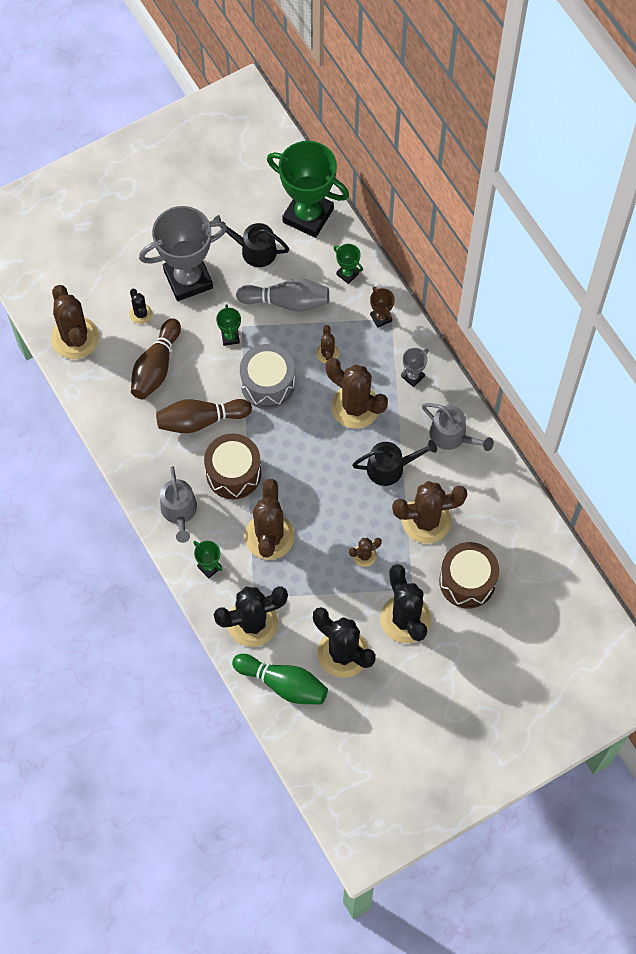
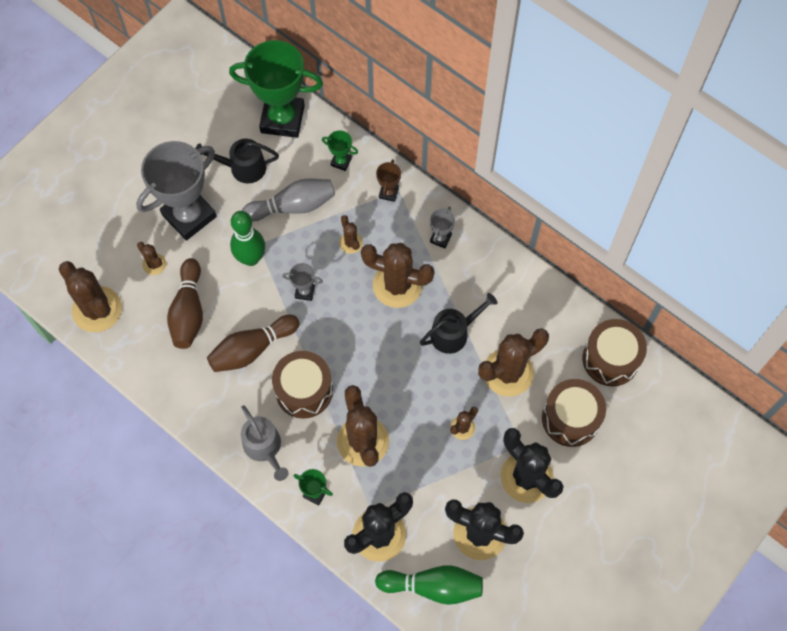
camera: 20 degrees left, 0 degrees up
(140, 313) = (154, 264): black cactus -> brown cactus
(230, 337) = (251, 258): green trophy -> green bowling pin
(268, 384) = (304, 292): grey drum -> grey trophy
(381, 318) = (388, 193): brown trophy -> brown trophy turned 60 degrees clockwise
(452, 436) = (500, 283): grey watering can -> none
(527, 541) = (610, 359): none -> brown drum

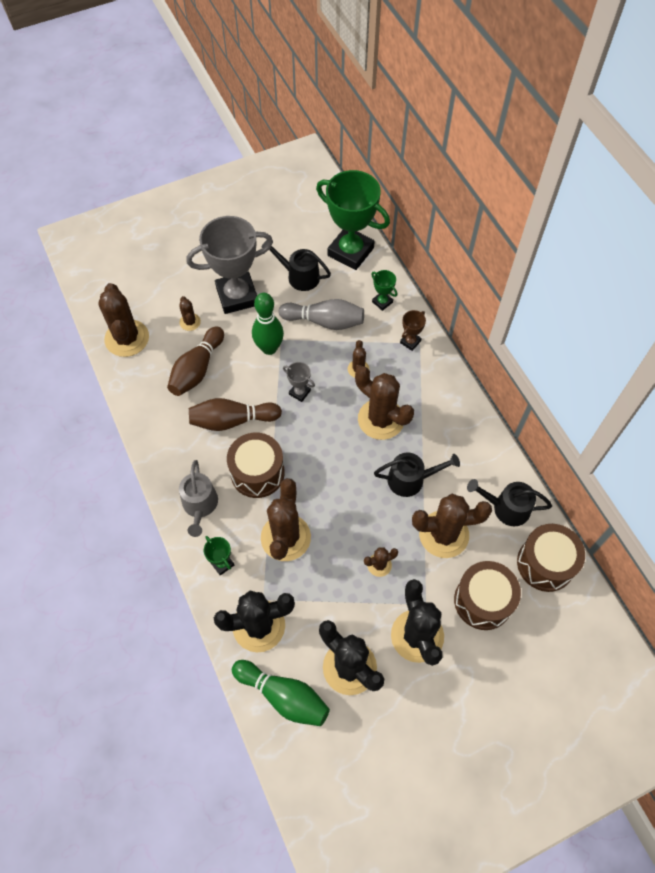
camera: 25 degrees right, 5 degrees down
(440, 238) = (437, 396): grey trophy -> none
(553, 322) = (506, 508): none -> black watering can

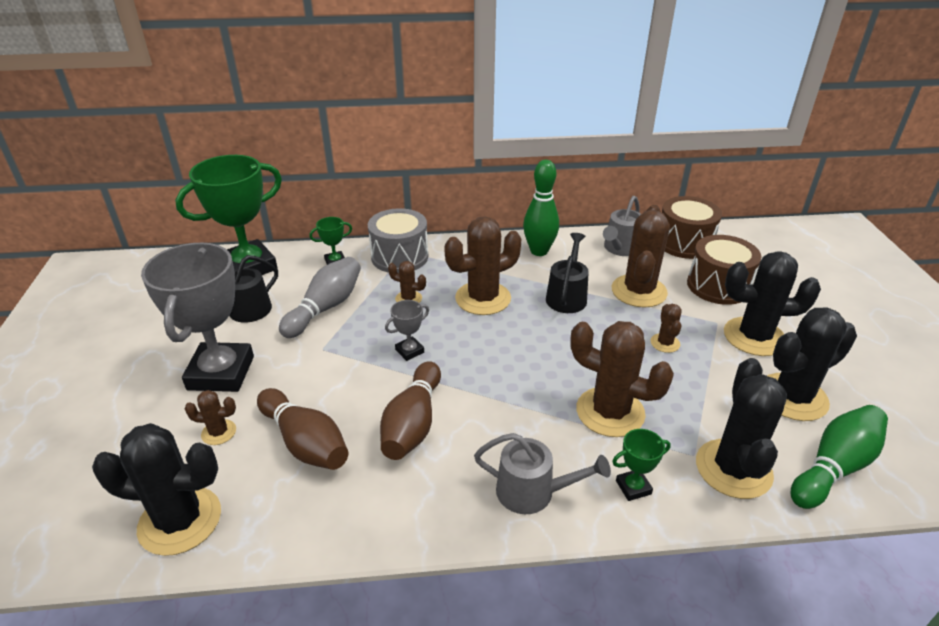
camera: 70 degrees left, 25 degrees down
(127, 338) = (180, 520): brown cactus -> black cactus
(257, 473) = (506, 417): brown drum -> none
(269, 348) = (326, 362): green bowling pin -> green bowling pin (539, 251)
(410, 342) = (399, 257): brown trophy -> grey drum
(506, 508) = (620, 248): black watering can -> grey watering can

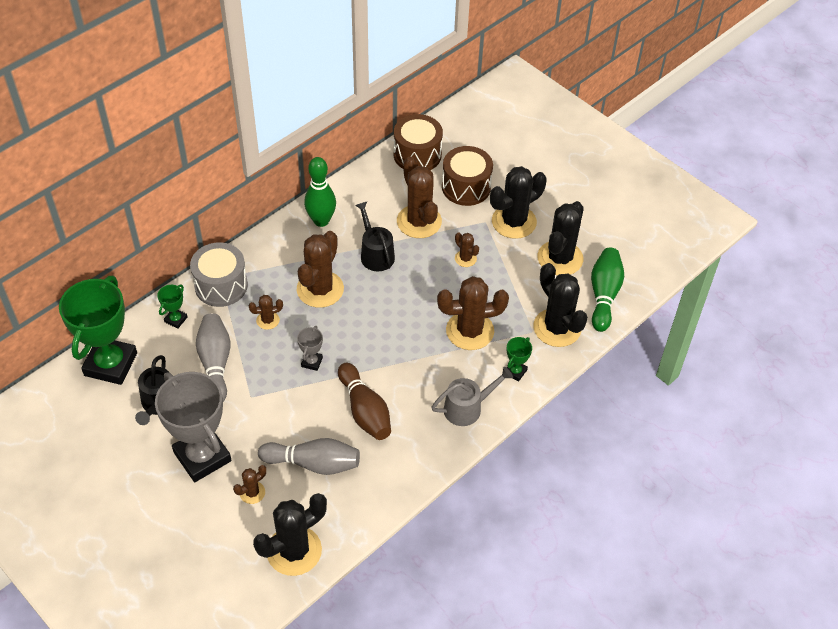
camera: 40 degrees left, 15 degrees up
(305, 443) = (313, 463): brown bowling pin -> grey bowling pin
(620, 248) = (377, 185): grey watering can -> none

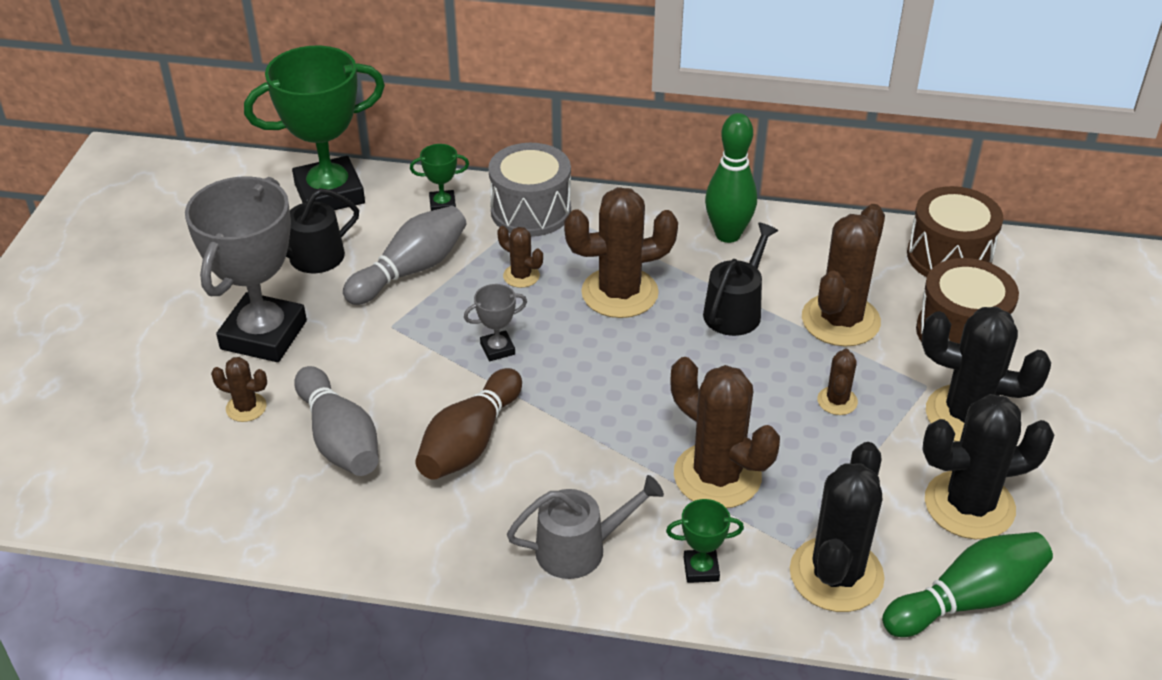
camera: 55 degrees right, 10 degrees down
(294, 551) = (186, 497): black cactus -> none
(467, 408) = (579, 549): grey watering can -> grey watering can turned 45 degrees counterclockwise

